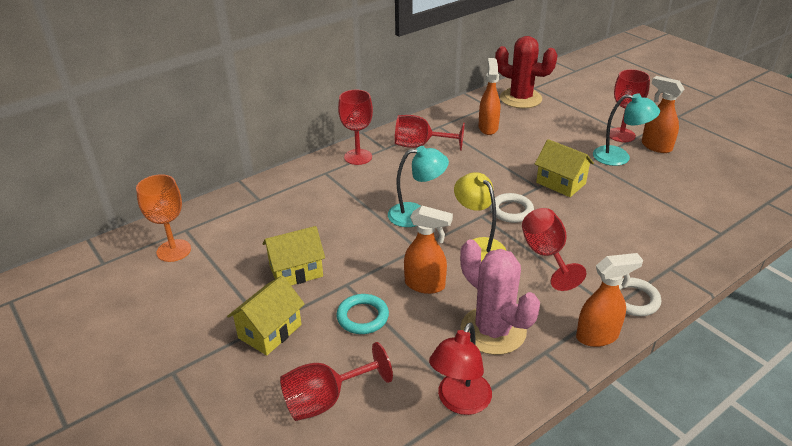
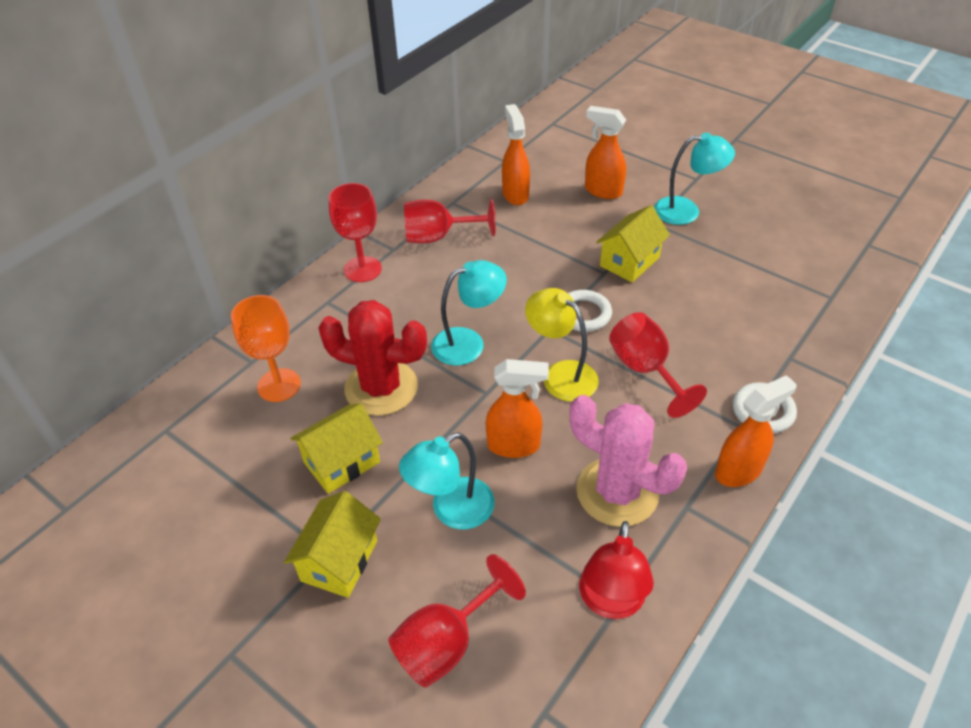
camera: 15 degrees left, 10 degrees up
(174, 250) = (161, 467): orange goblet -> orange goblet (279, 385)
(362, 317) = (452, 510): turquoise ring -> turquoise lamp
(520, 98) = (541, 143): red cactus -> red cactus (381, 388)
(560, 183) = (629, 262): yellow house -> yellow house turned 75 degrees counterclockwise
(621, 135) = (679, 178): red goblet -> none
(655, 146) = (723, 187): orange spray bottle -> orange spray bottle (602, 191)

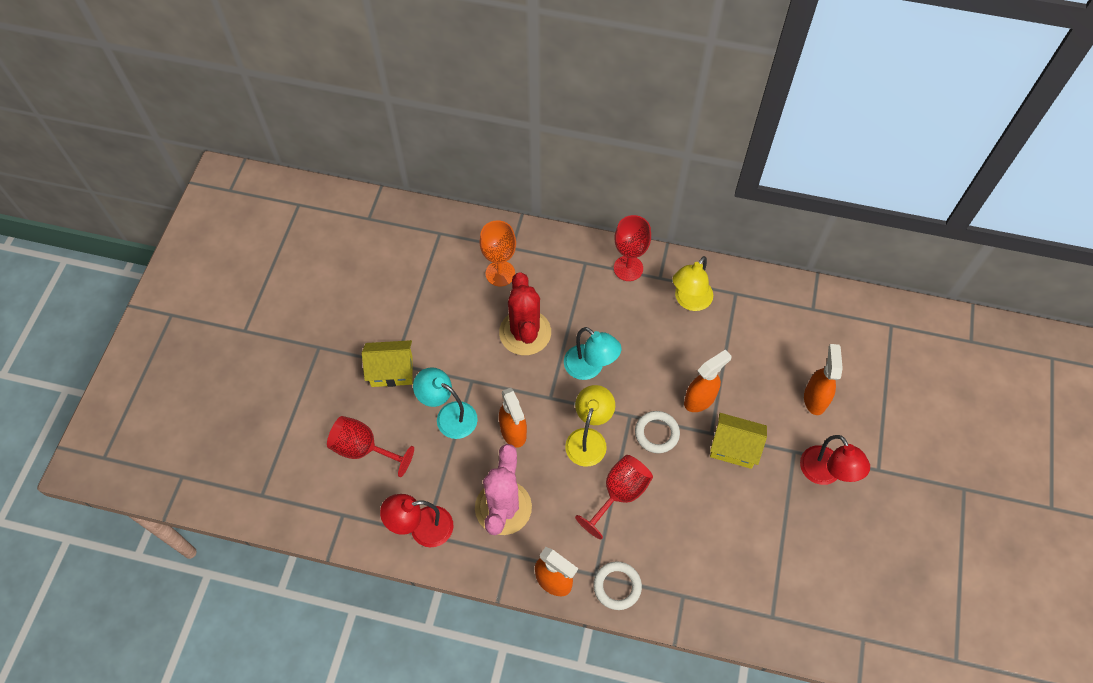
camera: 65 degrees right, 15 degrees up
(342, 462) = (458, 339): yellow house -> none
(438, 237) = (689, 301): red goblet -> yellow lamp
(515, 194) = (772, 334): orange spray bottle -> orange spray bottle (700, 399)
(686, 211) = (825, 473): turquoise lamp -> red lamp

